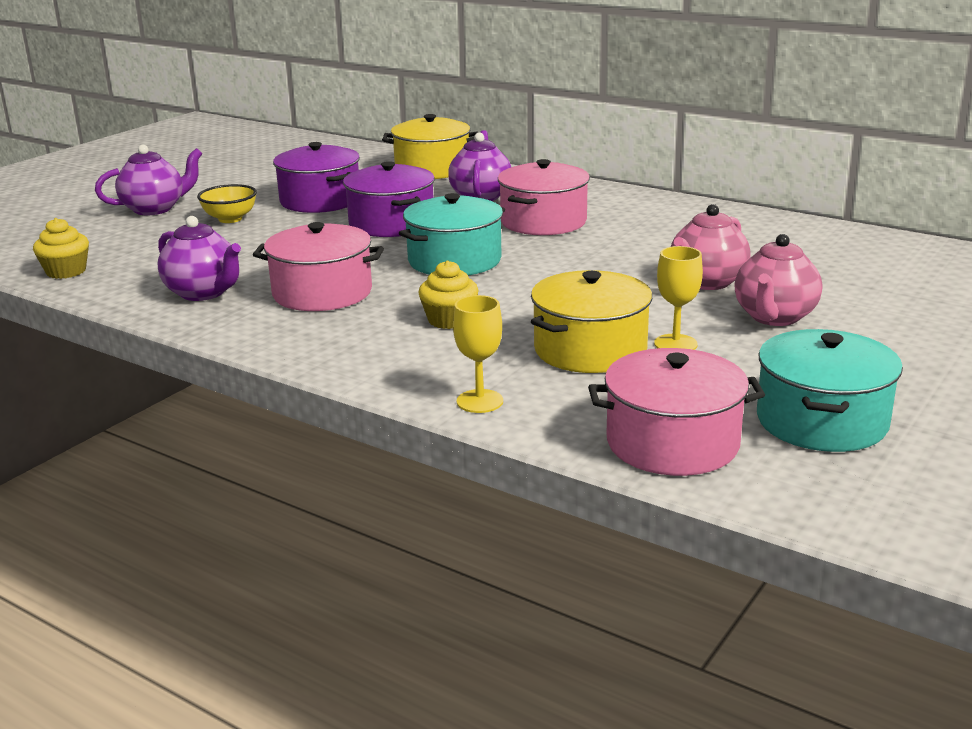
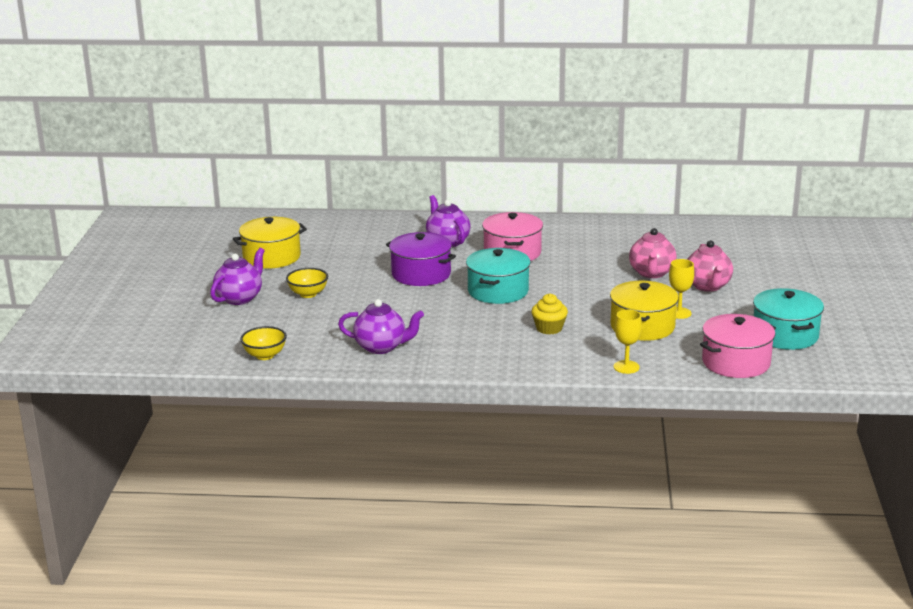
camera: 30 degrees left, 0 degrees up
(66, 271) = (265, 355): yellow cupcake -> yellow bowl
(320, 201) = (346, 267): purple pot -> none
(322, 293) = (453, 330): pink pot -> none
(432, 169) = (383, 226): yellow pot -> yellow pot (271, 257)

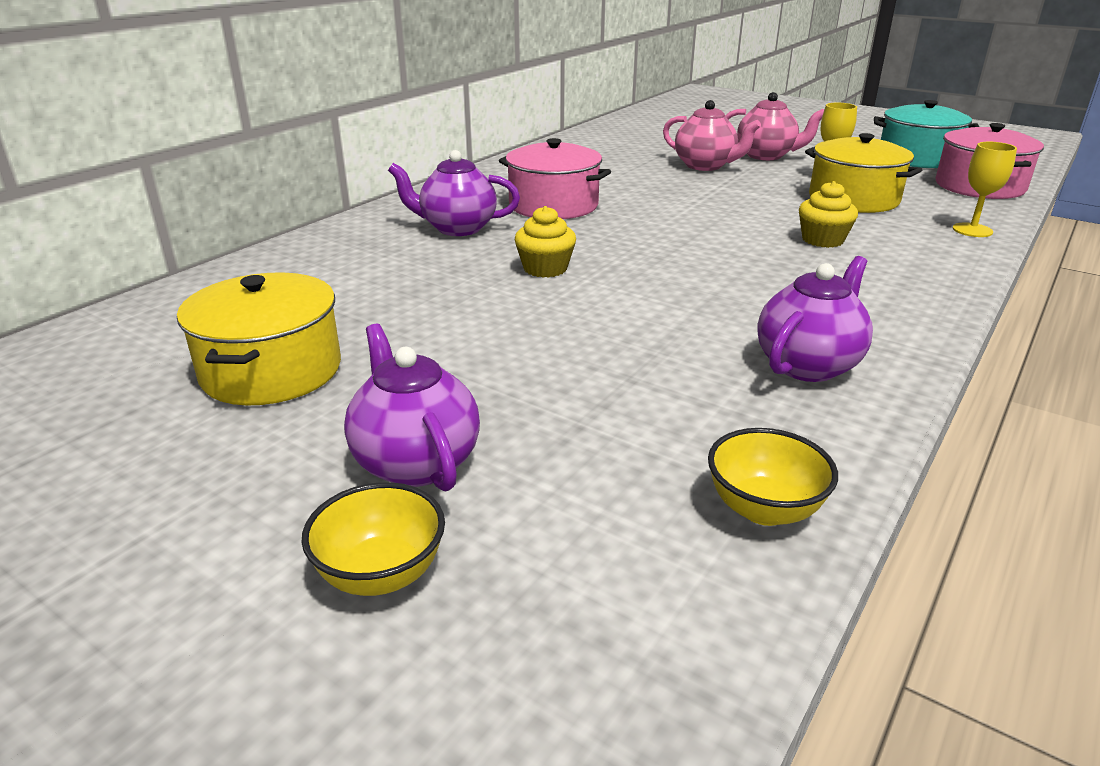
camera: 60 degrees left, 5 degrees up
(308, 294) = (499, 376): yellow bowl -> yellow bowl (381, 574)
(421, 274) = (545, 268): purple pot -> yellow cupcake
(498, 291) = (669, 239): turquoise pot -> none

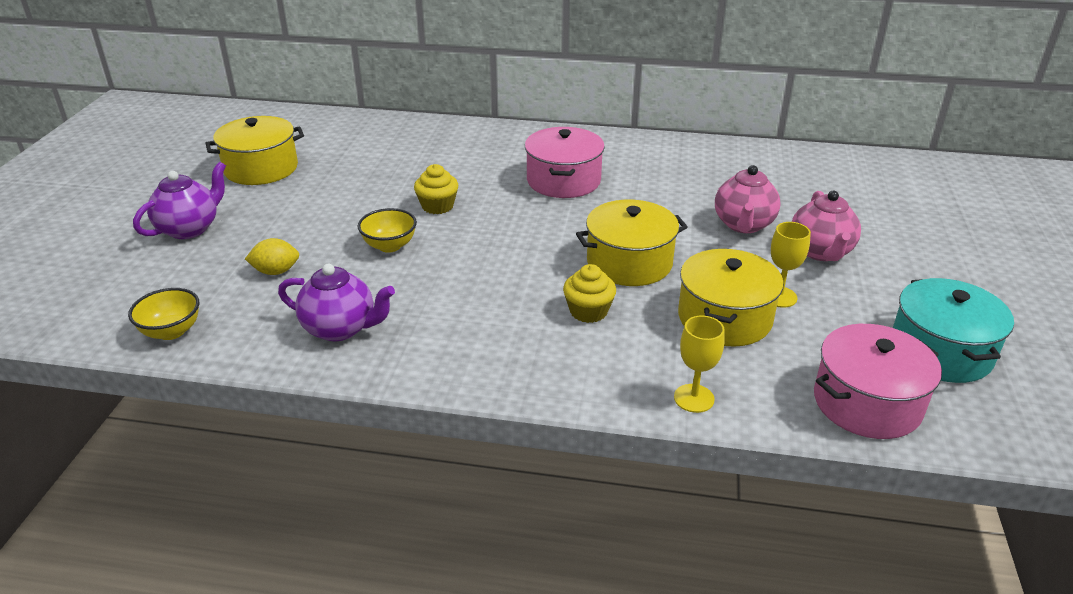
camera: 65 degrees right, 5 degrees up
(381, 574) = (107, 244): yellow bowl -> yellow bowl (389, 246)
(457, 228) = (486, 159): purple teapot -> none
(631, 394) = (276, 271): none -> yellow lemon
(743, 211) = (629, 263): none -> yellow pot

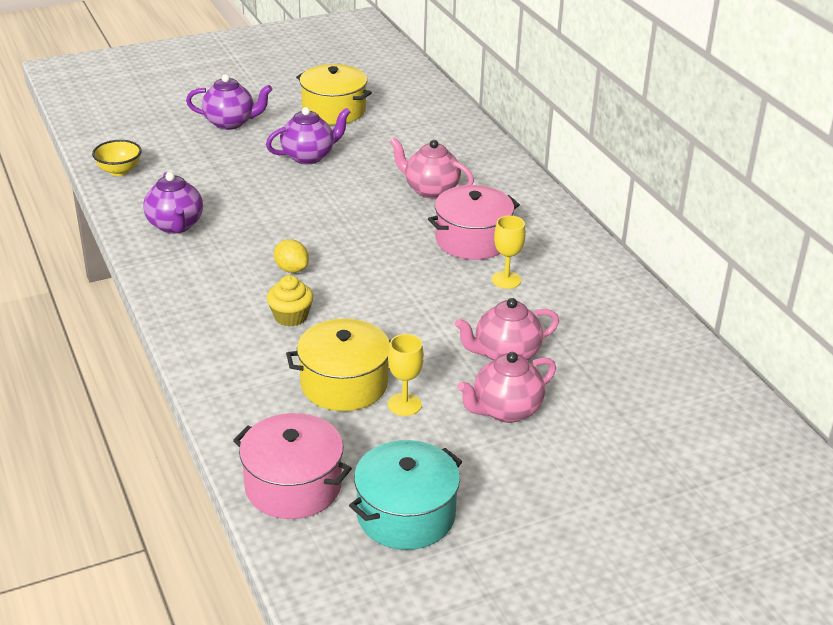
camera: 55 degrees right, 0 degrees up
(276, 271) = (214, 175): yellow lemon -> yellow lemon (291, 269)
(322, 208) = (309, 156): none -> purple teapot
(389, 246) = (289, 203): yellow bowl -> none
(437, 206) = (365, 200): yellow cupcake -> none
(464, 171) = (430, 190): none -> pink teapot
(629, 263) = (378, 314): yellow pot -> none
(694, 398) = (226, 397): yellow goblet -> yellow goblet (506, 280)

